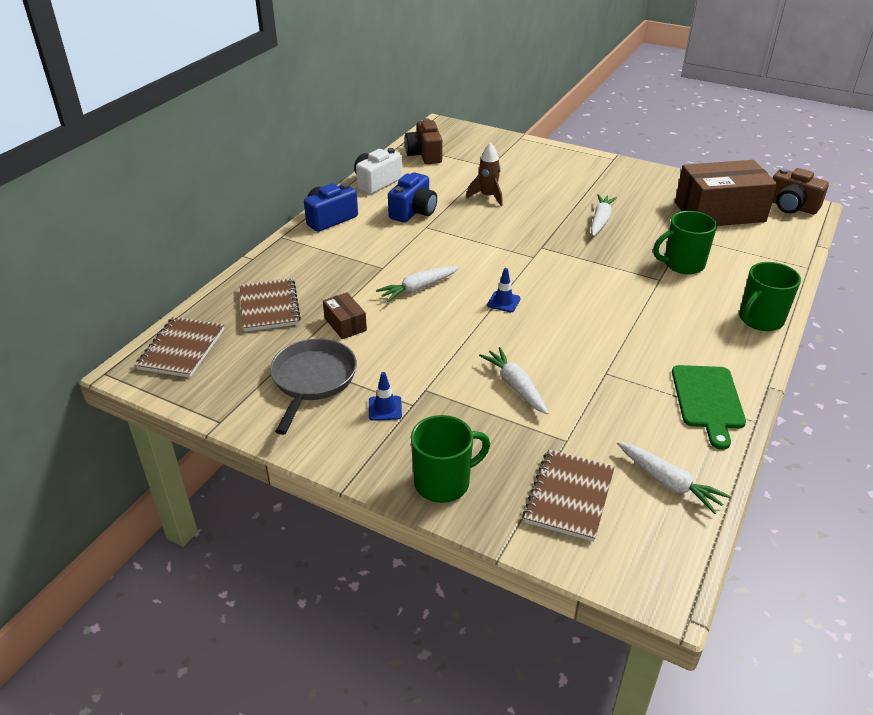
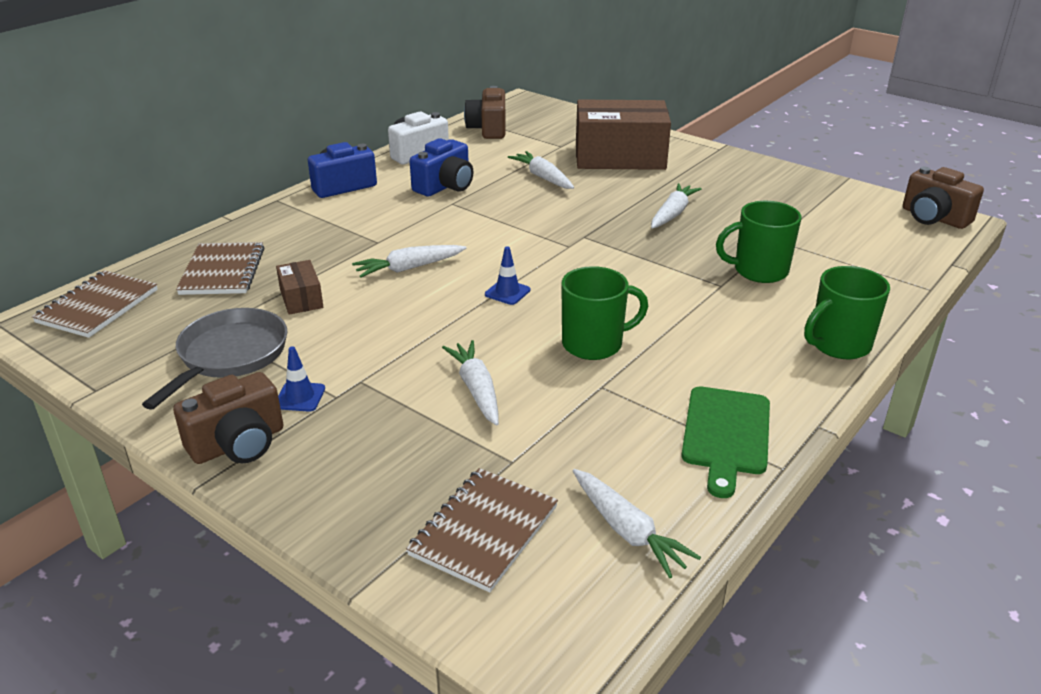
camera: 10 degrees right, 5 degrees down
(356, 452) = (238, 444): none -> brown camera
(444, 482) = (328, 493): green mug -> green mug (594, 344)
(488, 197) = (543, 177): brown rocket -> white carrot
(719, 212) = (833, 216): brown box -> brown box (620, 157)

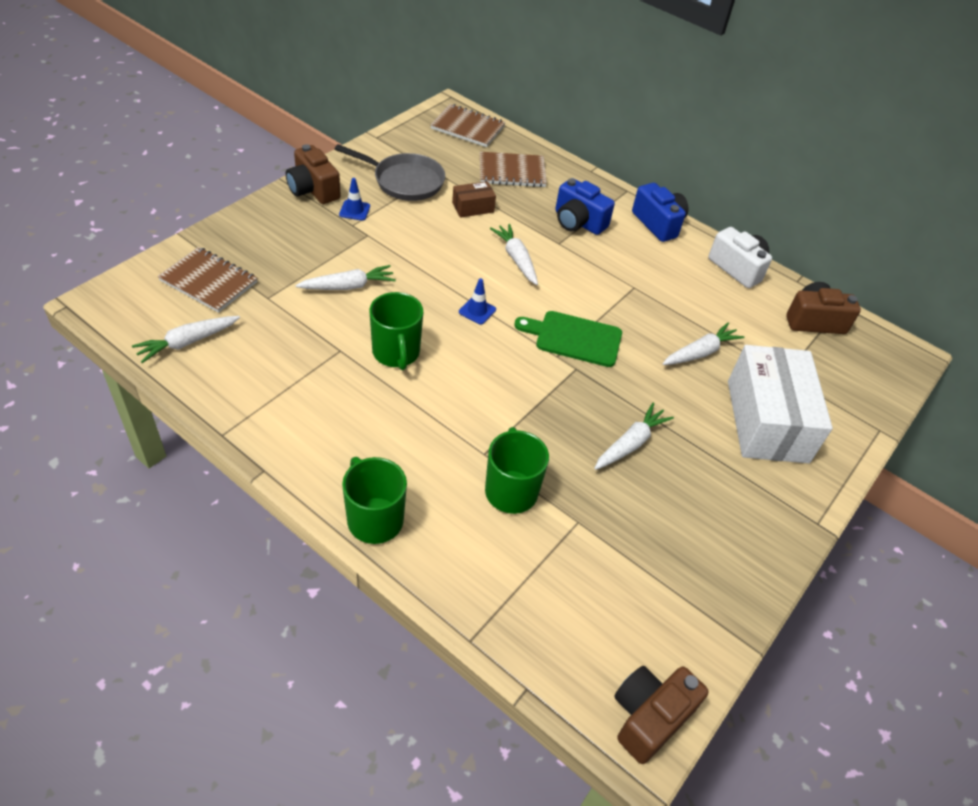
camera: 85 degrees right, 15 degrees up
(445, 186) = (668, 284): blue camera -> blue camera (578, 222)
(620, 157) = (767, 421): brown box -> white box
(672, 214) = (630, 443): white carrot -> white carrot turned 75 degrees counterclockwise
(726, 434) = (267, 410): green cutting board -> green cutting board (574, 338)

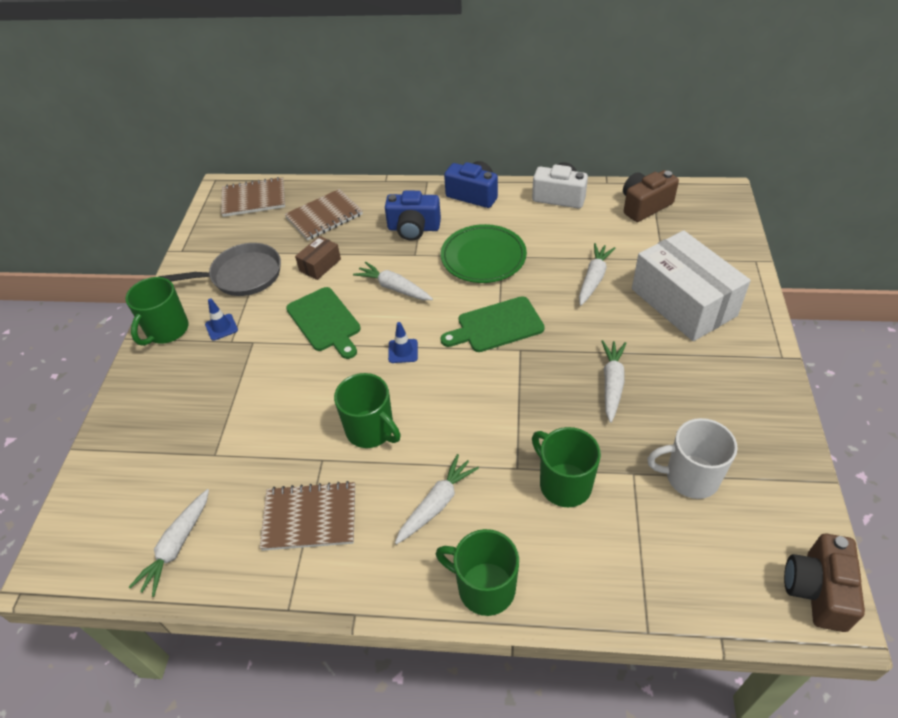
camera: 25 degrees left, 0 degrees up
(209, 281) = (145, 475): brown notebook -> brown notebook (310, 517)
(313, 190) = (167, 330): brown camera -> green mug
(348, 286) = (277, 398): white carrot -> white carrot (437, 504)
(436, 252) = (325, 321): none -> green cutting board
(616, 278) = (483, 257): none -> green plate
(625, 557) = (690, 477): none -> white mug

